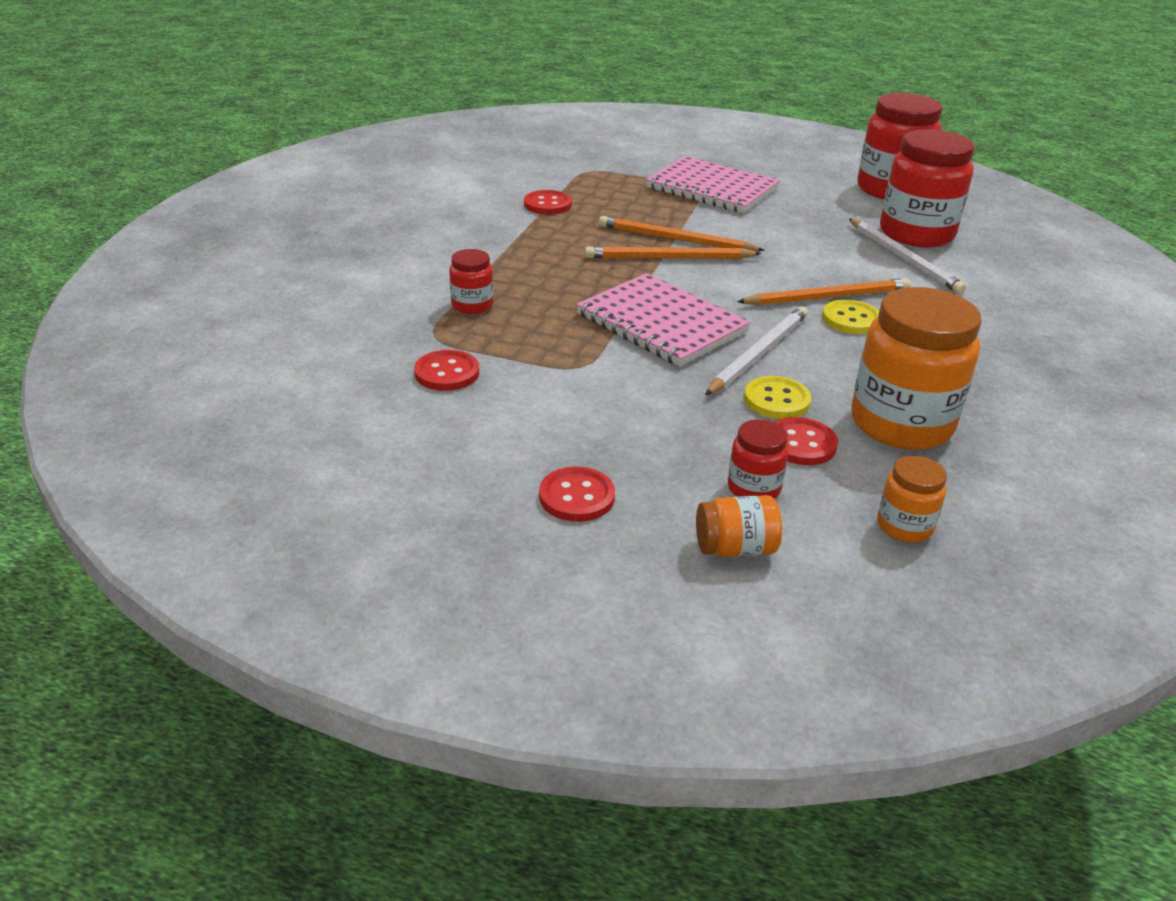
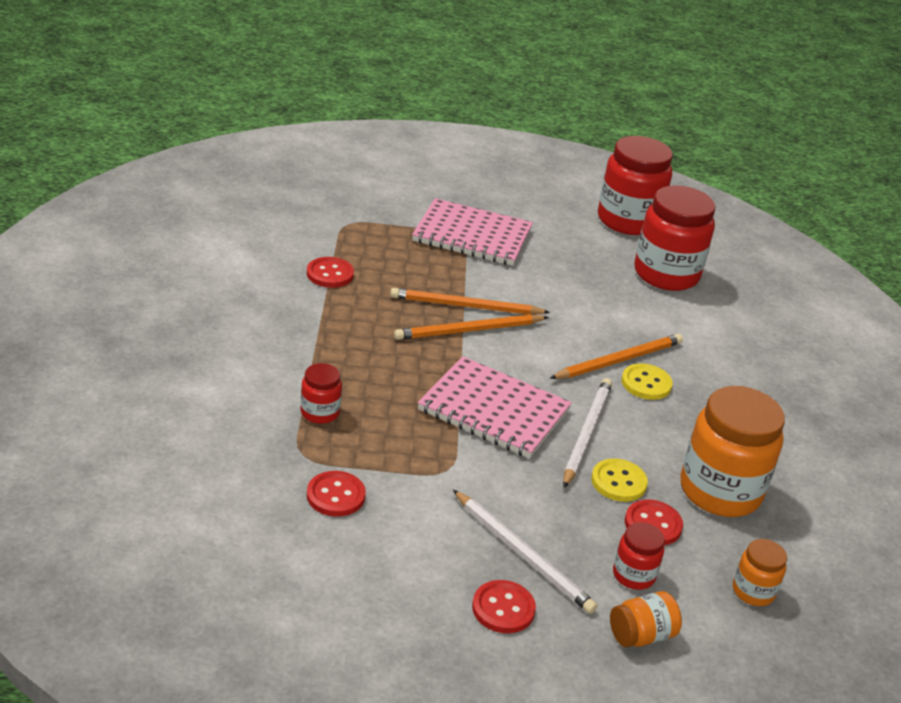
camera: 20 degrees left, 0 degrees up
(903, 258) = (665, 306): white pencil -> white pencil (523, 554)

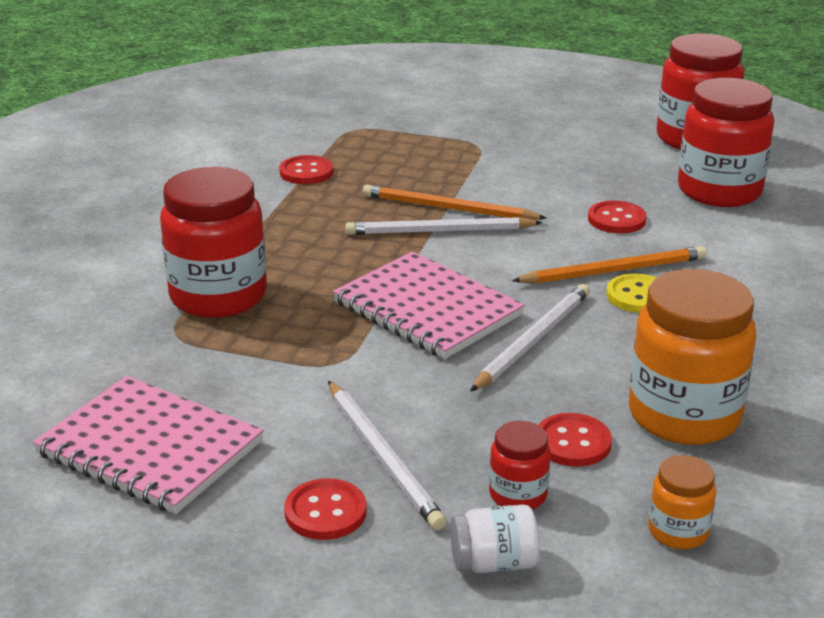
camera: 20 degrees right, 5 degrees down
(320, 412) = (218, 296): red jar -> red jar, size x2.09
(336, 495) = (188, 376): red button -> red button (616, 219)
(468, 330) = (439, 231): orange pencil -> white pencil
(472, 235) = (492, 145): pink notebook -> pink notebook (149, 448)
(618, 482) = (549, 393): yellow button -> none
(641, 635) = (494, 563): orange jar -> white jar

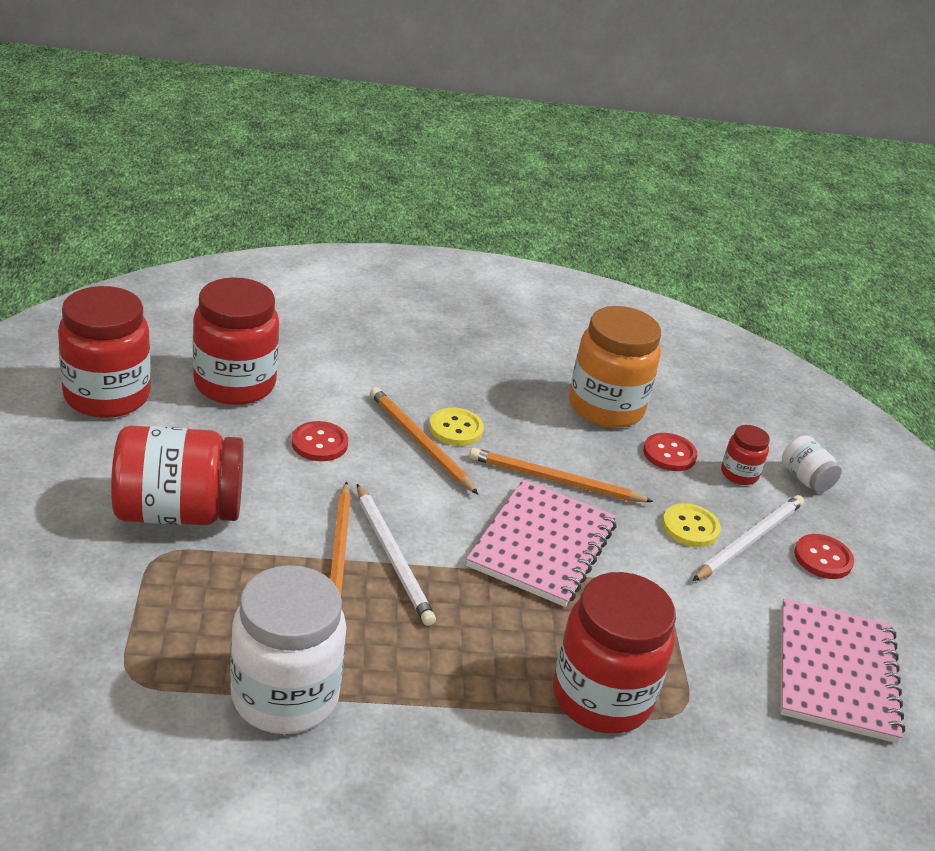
camera: 115 degrees left, 5 degrees up
(306, 172) = (285, 696): red button -> white jar
(422, 416) = (690, 527): none -> yellow button
(526, 154) = (178, 512): none -> red jar
(533, 340) = (555, 480): white pencil -> orange pencil
(678, 531) = (722, 410): orange jar -> none

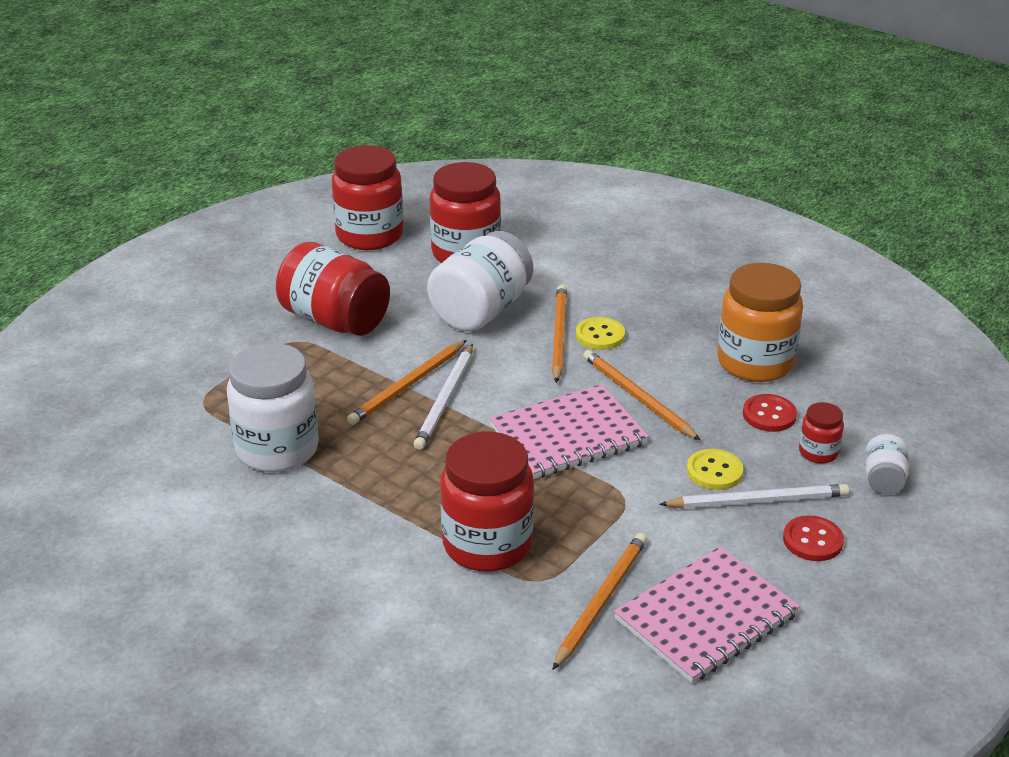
camera: 45 degrees right, 0 degrees up
(319, 443) = (481, 311): red button -> white jar
(750, 703) = (601, 601): none -> orange pencil

